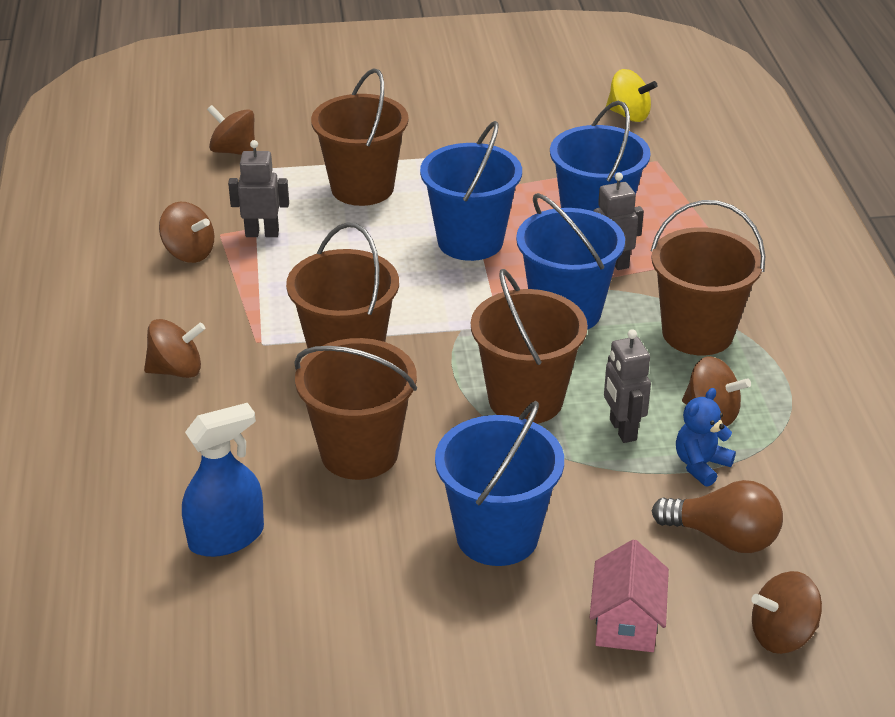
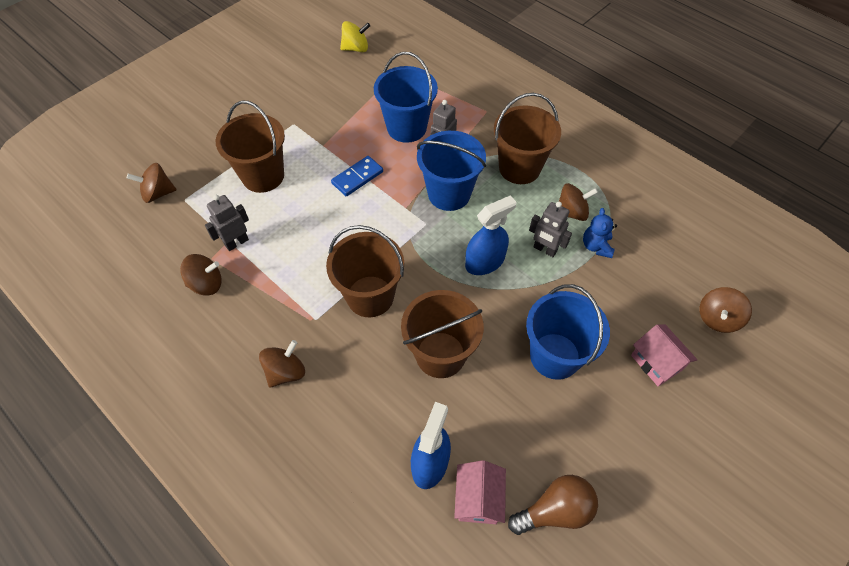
camera: 40 degrees left, 20 degrees up
(238, 600) = (478, 499): none -> pink house
(470, 241) = (357, 177): blue bucket -> blue domino
(525, 399) = (485, 262): brown bucket -> blue spray bottle
(723, 537) = (645, 281): brown light bulb -> brown light bulb (555, 510)

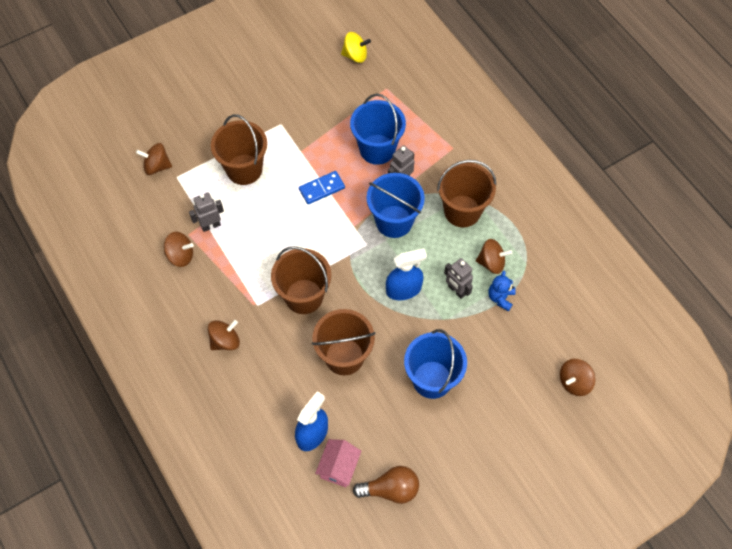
camera: 15 degrees right, 5 degrees up
(656, 362) = (509, 404): pink house -> none

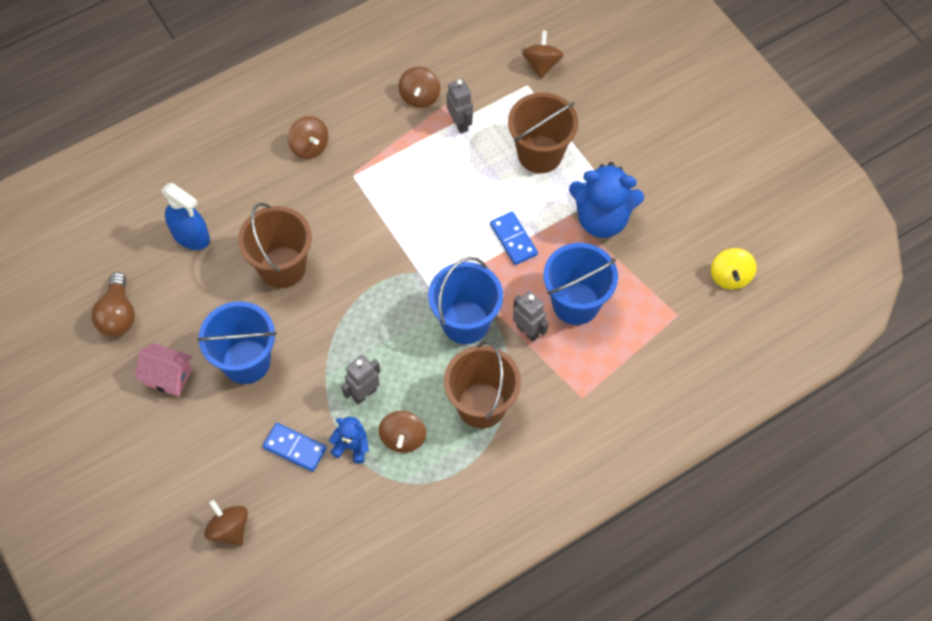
camera: 90 degrees right, 0 degrees up
(304, 296) = (362, 223): brown bucket -> none
(305, 130) = (602, 219): none -> blue teddy bear
(339, 467) = (149, 262): pink house -> pink house (168, 377)
(403, 289) = (368, 332): blue spray bottle -> none
(504, 338) = (295, 448): none -> blue domino

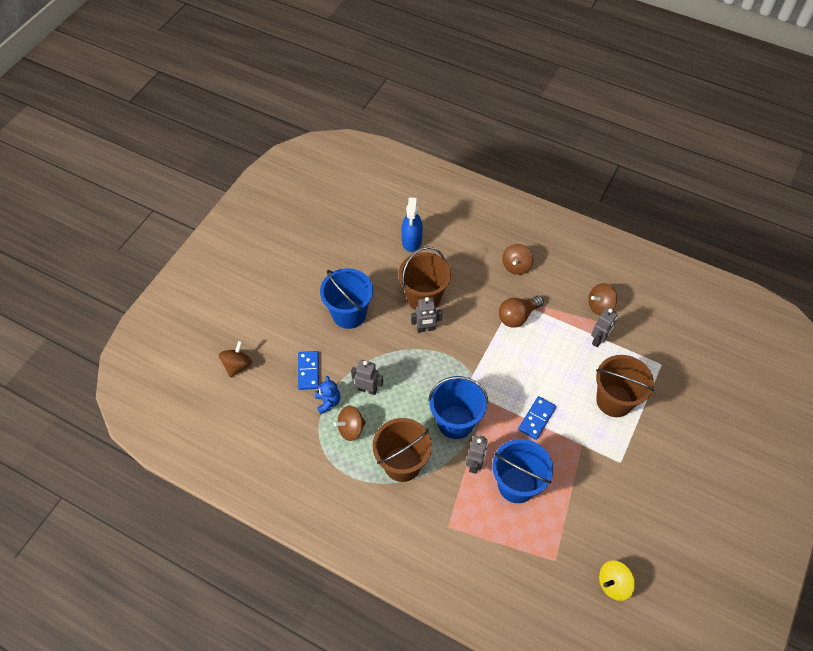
camera: 60 degrees right, 5 degrees down
(118, 315) = (338, 235): brown light bulb -> brown light bulb (517, 316)
(168, 377) = (315, 280): pink house -> none
(326, 288) = (425, 329): none -> grey robot
(541, 64) = (685, 364): brown spinning top -> none
(602, 219) = (594, 468): blue teddy bear -> none

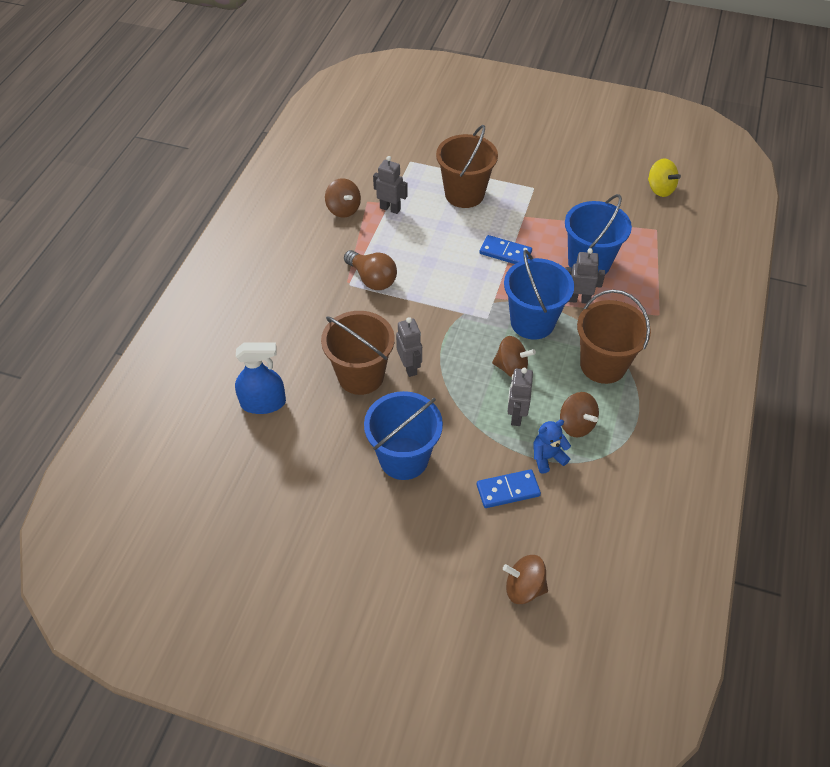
camera: 100 degrees left, 5 degrees down
(516, 266) = (295, 286): brown spinning top -> brown spinning top (511, 368)

